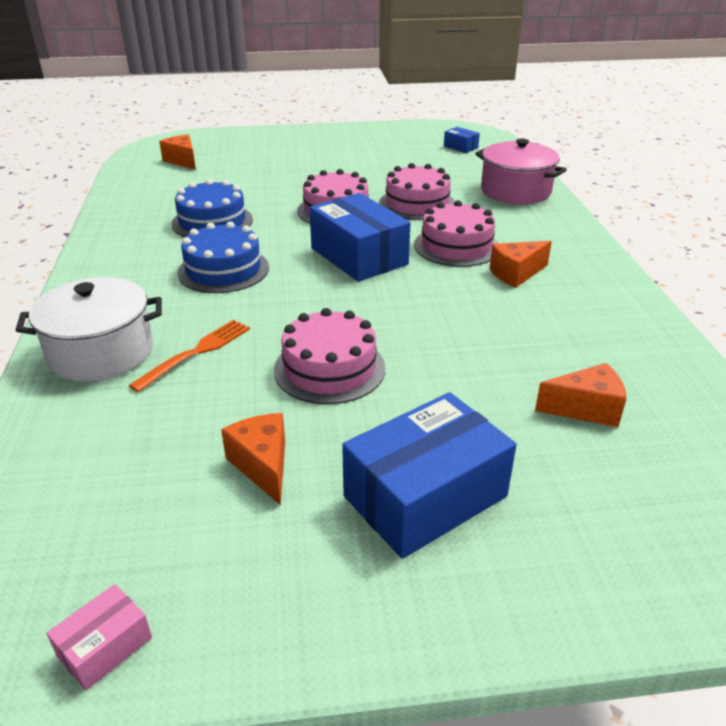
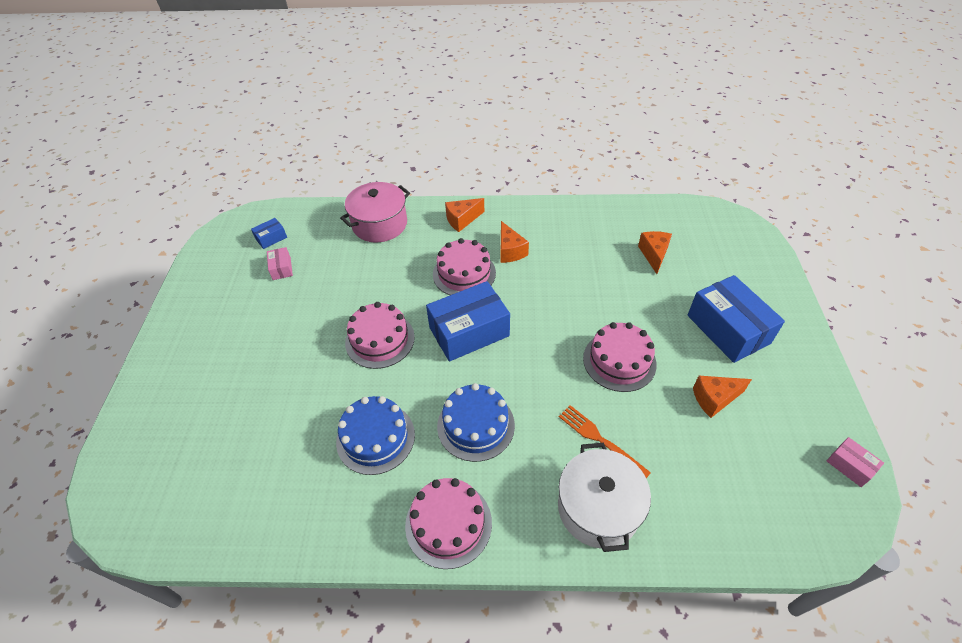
camera: 80 degrees left, 15 degrees up
(183, 161) = (193, 476): orange cheese -> orange cheese (462, 220)
(417, 203) = (383, 284): pink cake -> pink cake (448, 523)
(420, 157) = (281, 268): none -> pink box

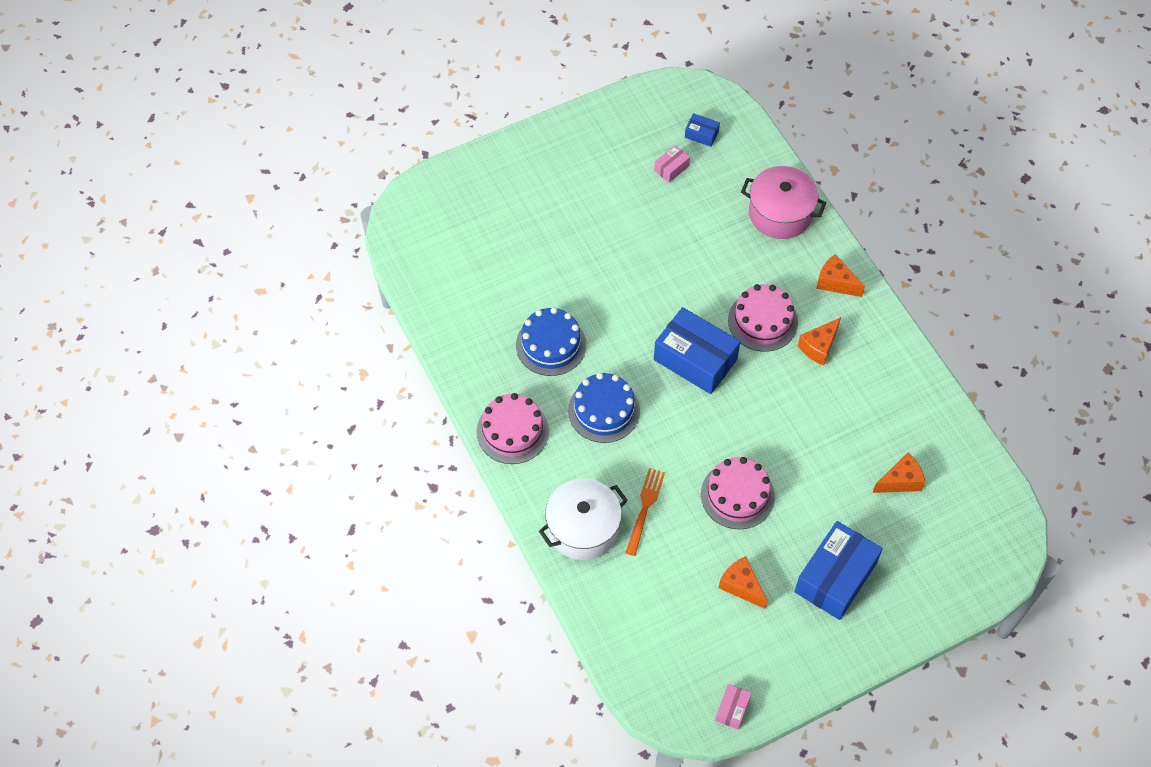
camera: 60 degrees right, 10 degrees up
(380, 340) = (643, 294): pink cake -> none

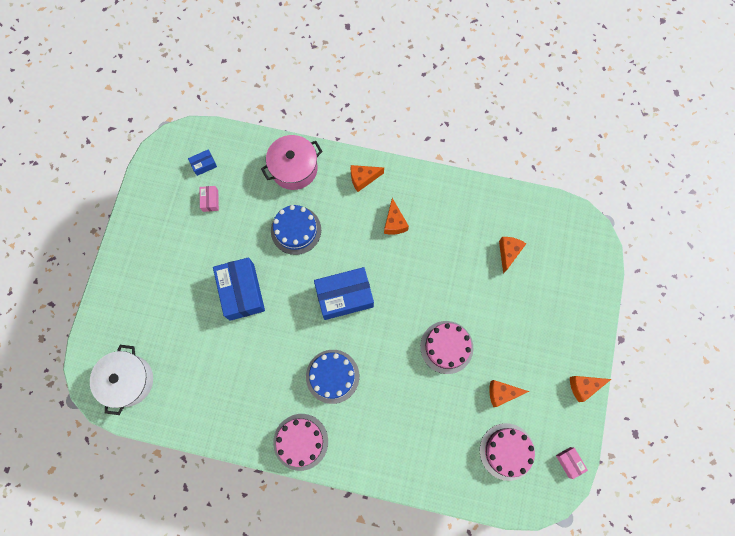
camera: 50 degrees left, 15 degrees up
(551, 345) = (264, 370): blue cake -> blue cake (296, 230)
(583, 528) = (396, 453): white pot -> white pot (128, 380)
(645, 508) = (412, 406): orange fork -> none
(762, 321) = (352, 238): pink cake -> pink cake (507, 451)
(829, 665) = (583, 386): none -> orange cheese
(835, 578) = (536, 338): blue box -> blue box (242, 292)

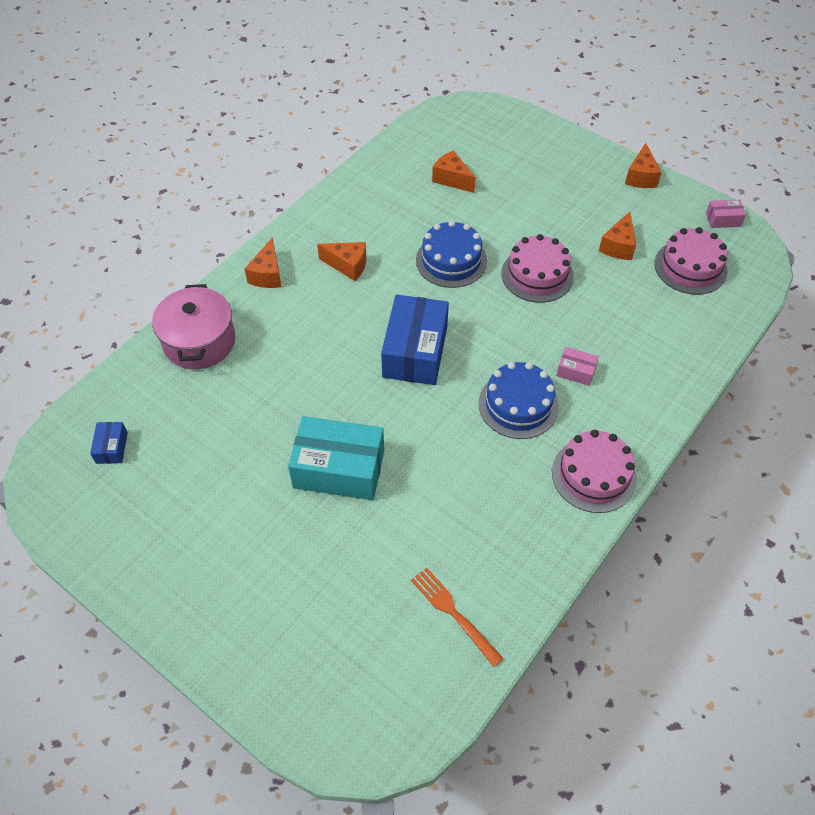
camera: 65 degrees left, 20 degrees down
(128, 380) = (393, 684): white pot -> none
(179, 395) = (453, 613): none -> orange fork
(210, 200) = (174, 459): pink box -> pink box (575, 371)
(242, 292) = (339, 469): blue box -> turquoise box
(296, 230) = (289, 371): blue cake -> blue cake (451, 260)

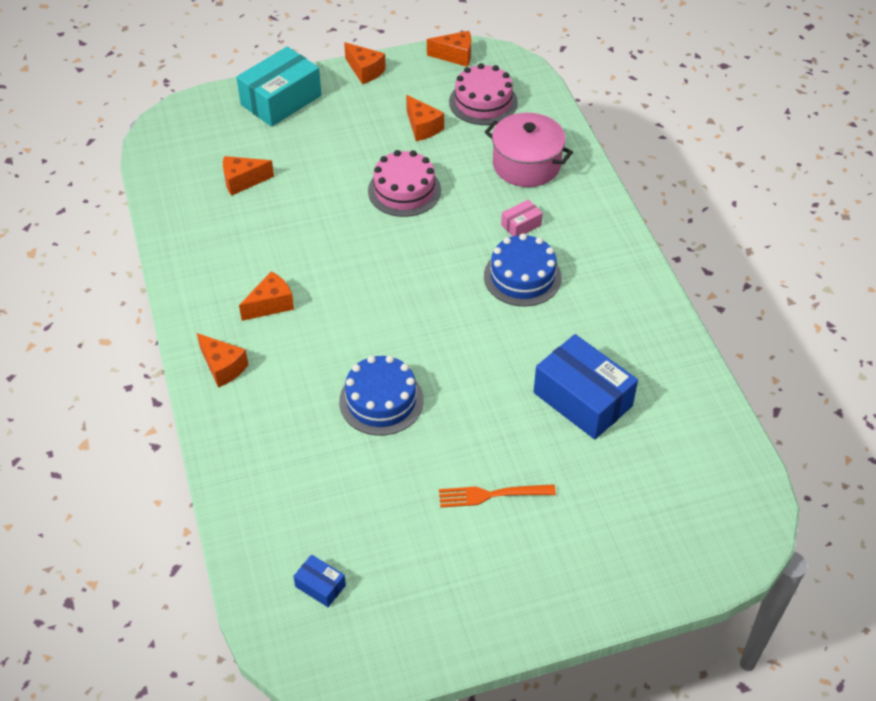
camera: 55 degrees left, 5 degrees down
(199, 341) = (255, 458): pink pot -> pink pot (526, 164)
(339, 469) = (487, 425): turquoise box -> turquoise box (281, 100)
(415, 352) = (411, 311): blue box -> blue box (582, 399)
(451, 260) = (335, 234): blue cake -> blue cake (381, 401)
(453, 613) = (677, 421): orange fork -> orange fork (492, 495)
(593, 475) = (622, 271): pink cake -> none
(723, 219) = (455, 56): pink box -> orange cheese

